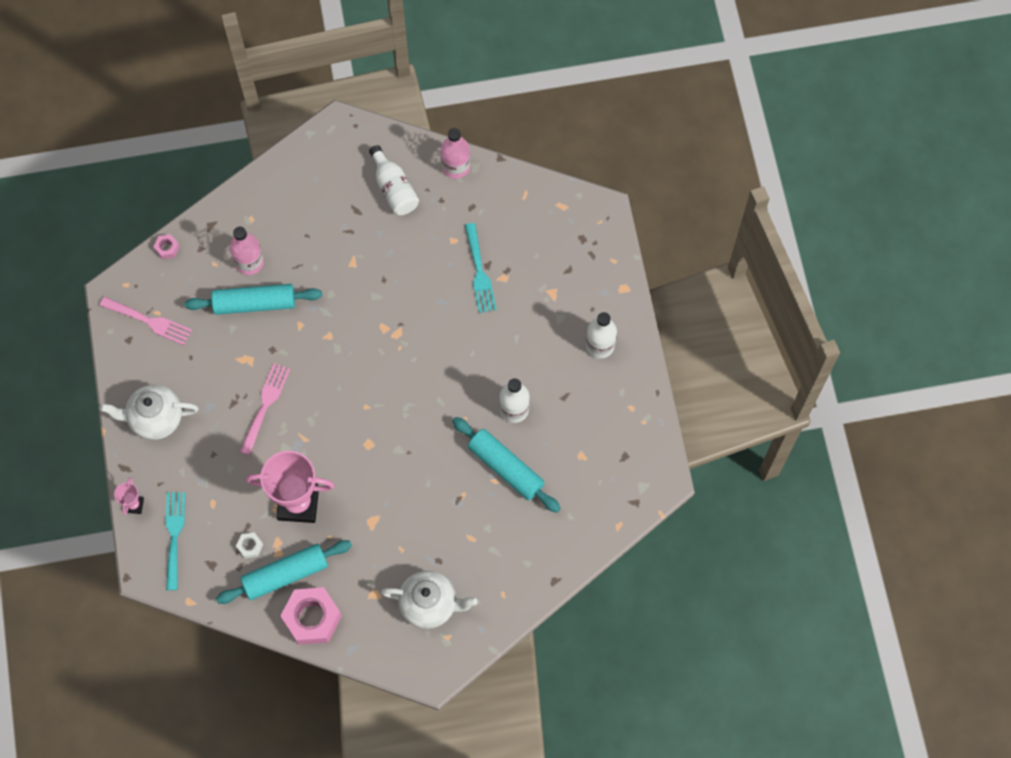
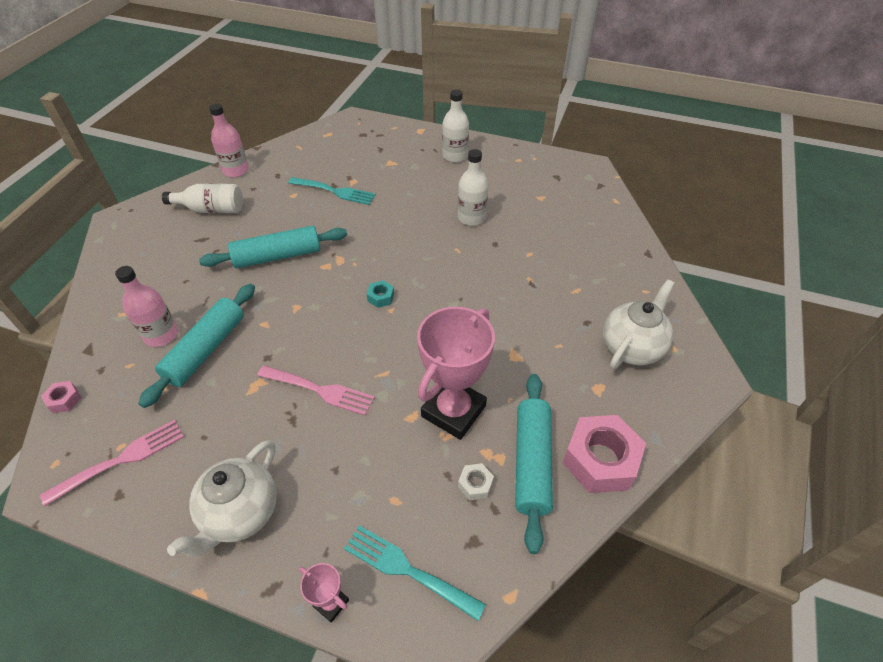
camera: 60 degrees left, 20 degrees down
(265, 405) = (320, 390): pink fork -> pink fork turned 150 degrees clockwise
(374, 391) = (381, 297): none -> turquoise nut
(506, 468) = (521, 242): turquoise rolling pin -> turquoise rolling pin (278, 256)

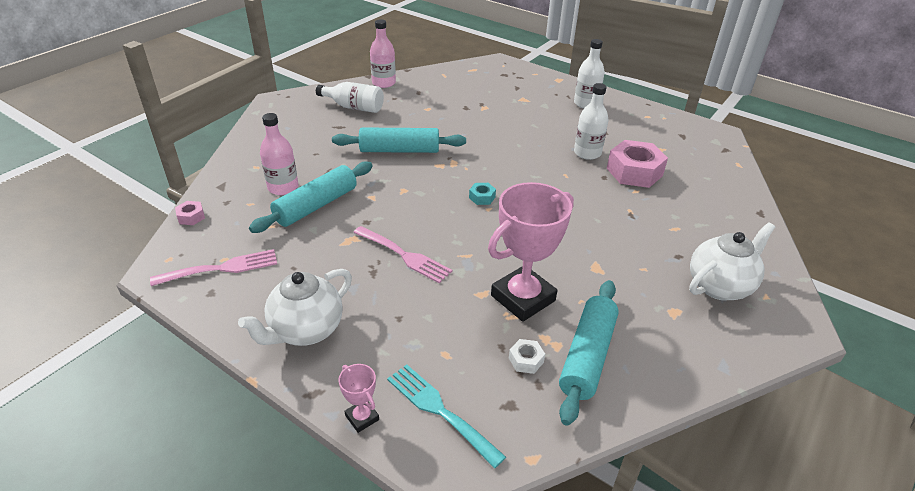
camera: 15 degrees right, 10 degrees down
(335, 191) = (466, 112): turquoise fork -> none
(600, 460) = (658, 370): pink nut -> pink nut (634, 172)

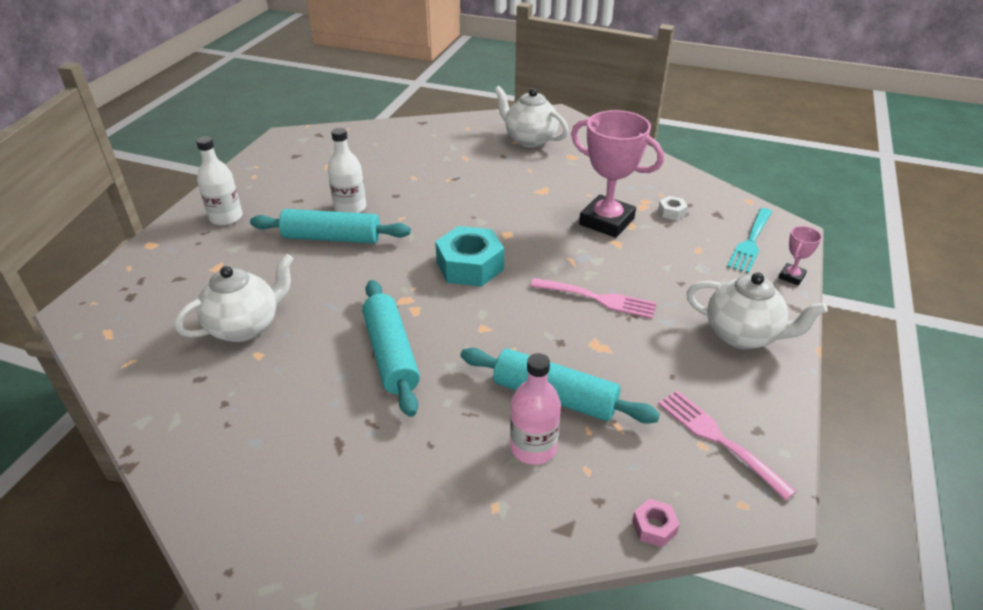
camera: 105 degrees left, 0 degrees up
(354, 107) = (265, 446): white bottle -> none
(384, 83) = (162, 433): pink bottle -> none
(404, 255) = (598, 299): pink fork -> pink fork turned 90 degrees clockwise
(456, 106) = (245, 327): none -> white teapot
(482, 197) = (470, 266): turquoise nut -> turquoise nut, size x2.22
(587, 356) = (645, 188): turquoise rolling pin -> turquoise rolling pin (332, 238)
(634, 172) = (379, 179): pink nut -> none

